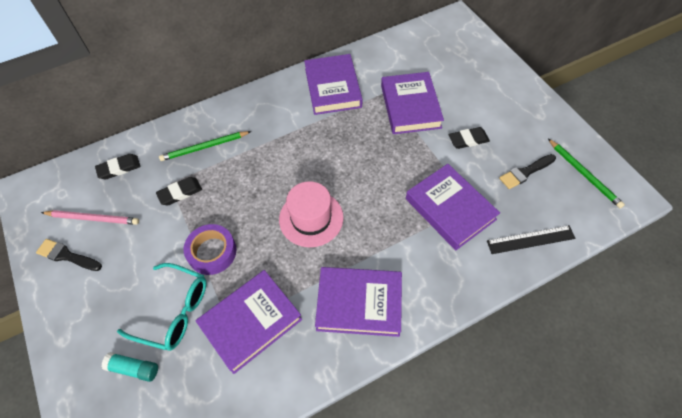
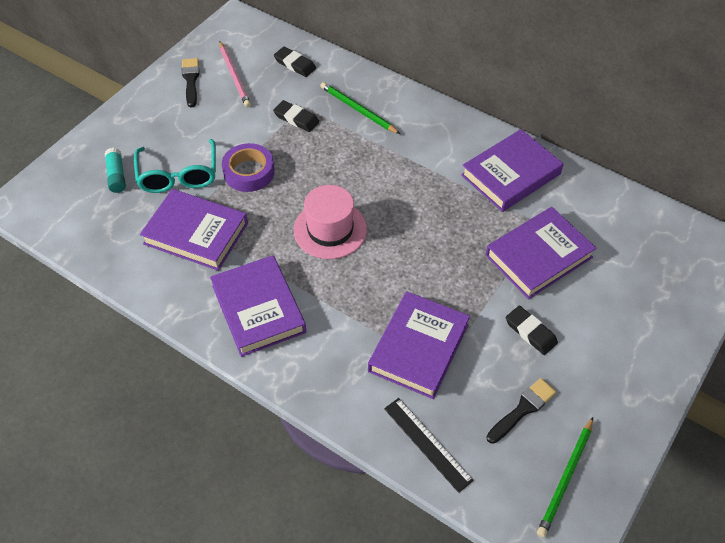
camera: 60 degrees right, 5 degrees down
(525, 172) = (523, 409): black brush -> black brush turned 105 degrees clockwise

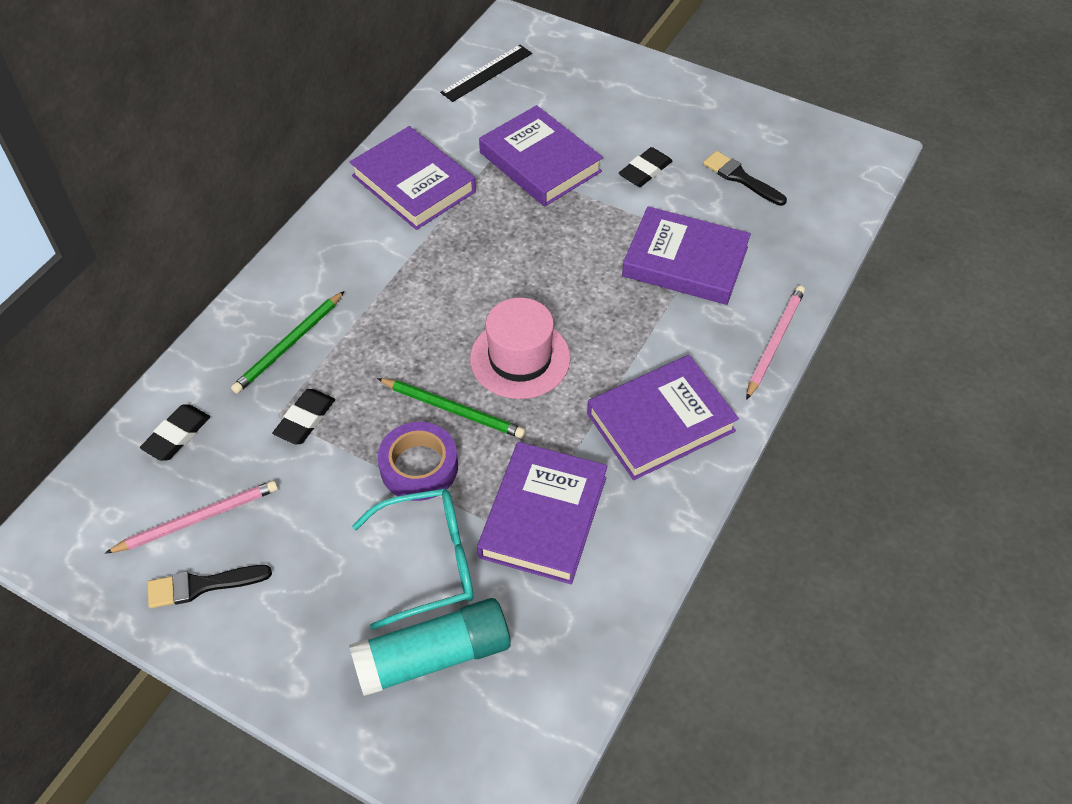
camera: 95 degrees left, 0 degrees up
(116, 175) = (433, 656): turquoise glue stick -> turquoise glue stick, size x1.87
(324, 401) = (774, 342): none -> pink pencil
(427, 443) = (801, 250): black ruler -> black ruler (486, 73)
(566, 478) = (807, 150): green pencil -> green pencil (453, 410)

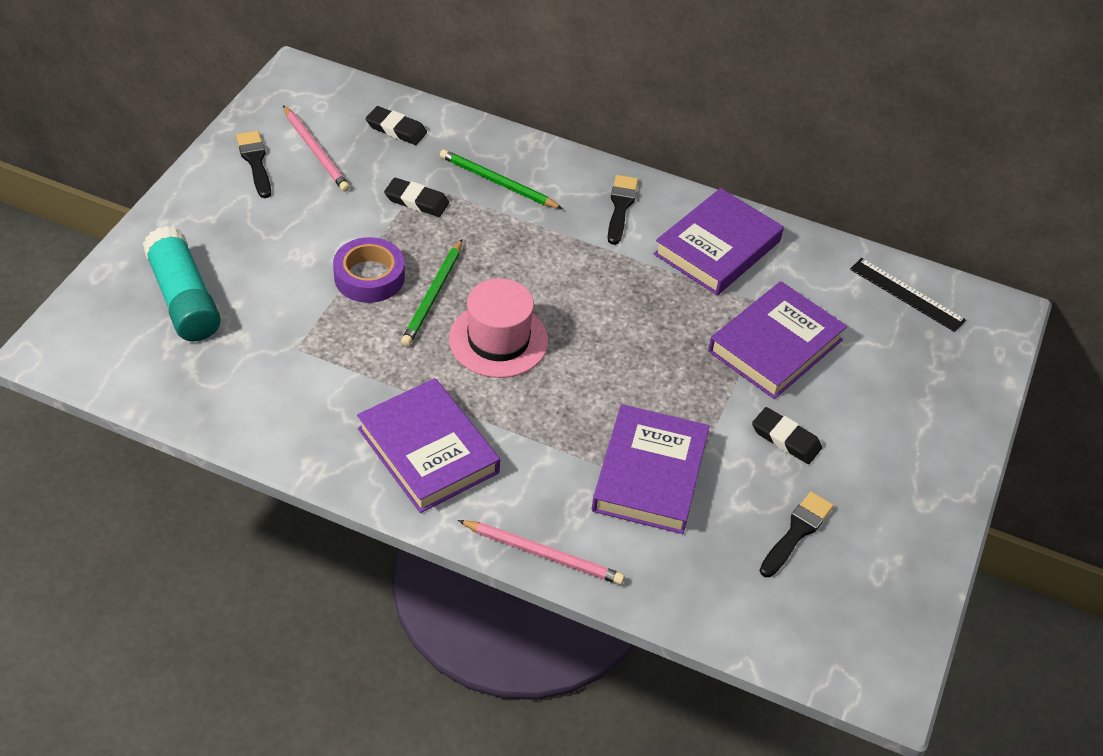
camera: 80 degrees right, 5 degrees down
(345, 247) = (620, 206): none -> black brush
(428, 562) = (272, 290): turquoise glasses -> none
(543, 517) = (317, 363): purple book -> none

